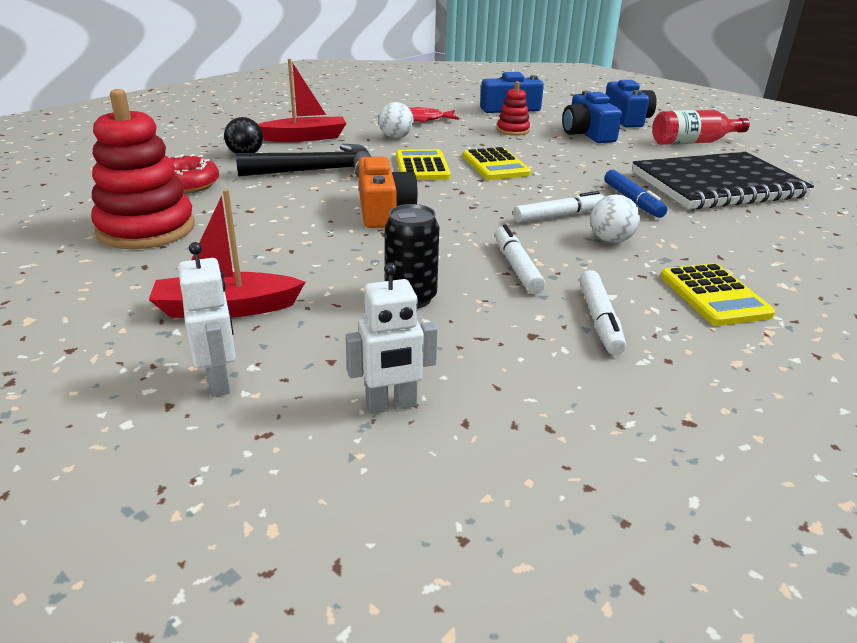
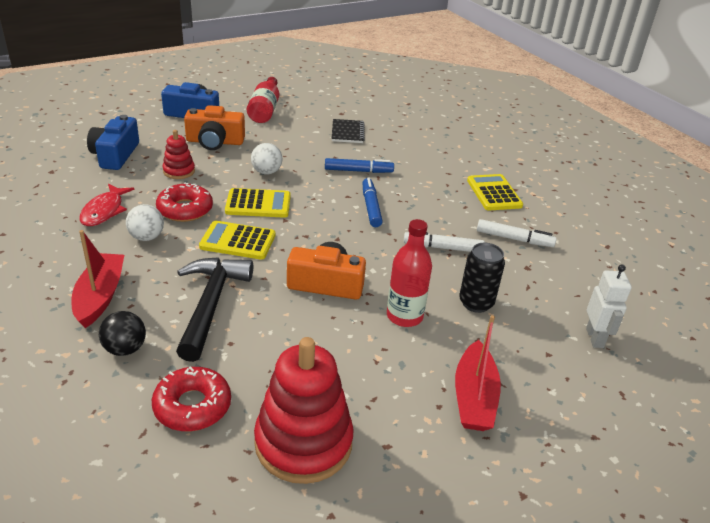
camera: 75 degrees left, 5 degrees up
(219, 381) = (569, 409): white robot -> none
(354, 255) = (404, 316): none -> red bottle
(452, 142) = (185, 209): none -> red donut
(558, 216) = (371, 207): white marker -> blue marker
(587, 134) = (215, 142): blue camera -> orange camera
(611, 240) = (416, 200): white ball -> white ball (266, 172)
(714, 295) = (494, 193): yellow calculator -> yellow calculator turned 105 degrees counterclockwise
(717, 185) = (347, 132): black notebook -> black notebook, size x0.44

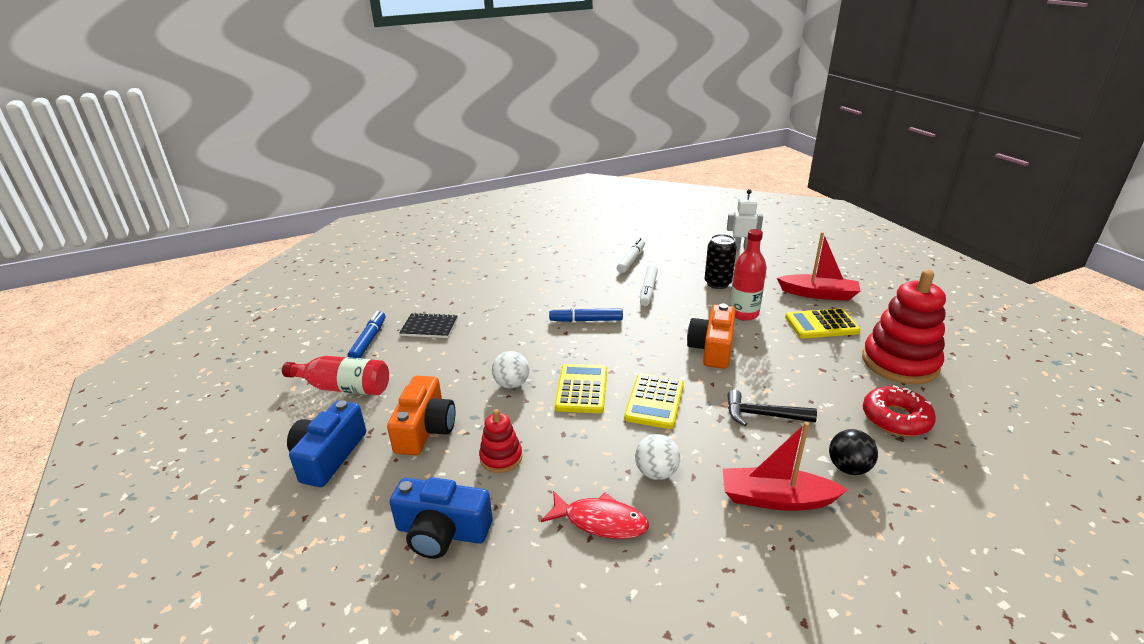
camera: 80 degrees left, 5 degrees down
(185, 209) = (594, 445): red donut -> none
(210, 304) = (763, 415): black hammer -> black hammer, size x0.63
(358, 171) = (516, 324): blue marker -> blue marker (368, 341)
(494, 193) = (562, 260): yellow calculator -> yellow calculator (821, 325)

